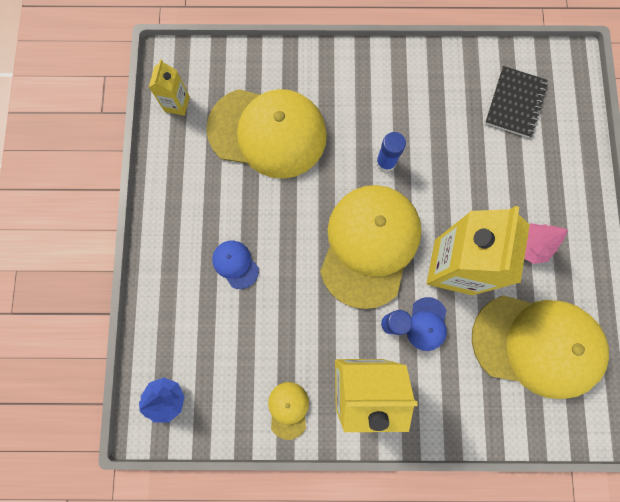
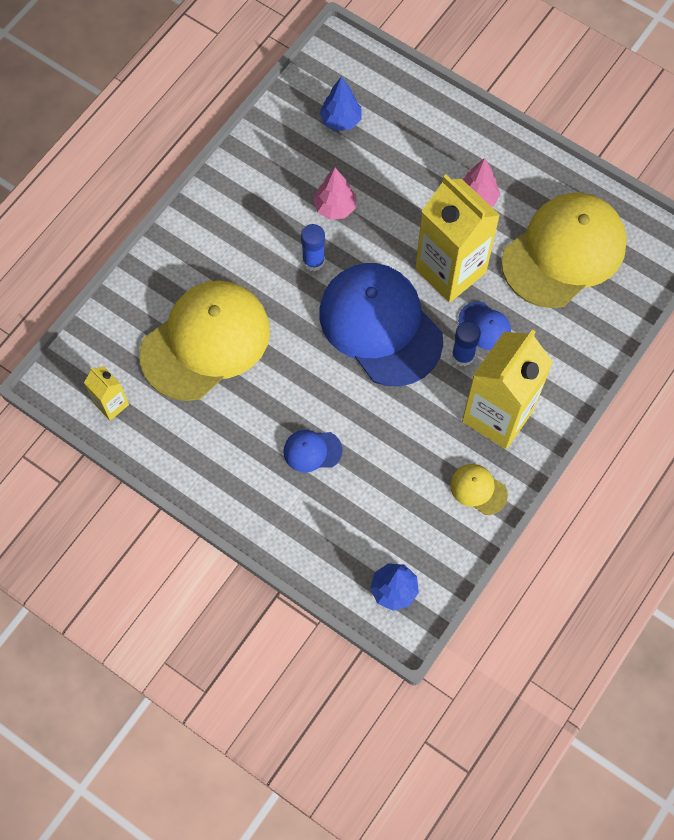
camera: 55 degrees left, 10 degrees down
(369, 245) = (380, 325): yellow cap -> blue cap
(440, 148) = (335, 208): none -> pink tree
(514, 103) = (341, 120): black notebook -> blue tree

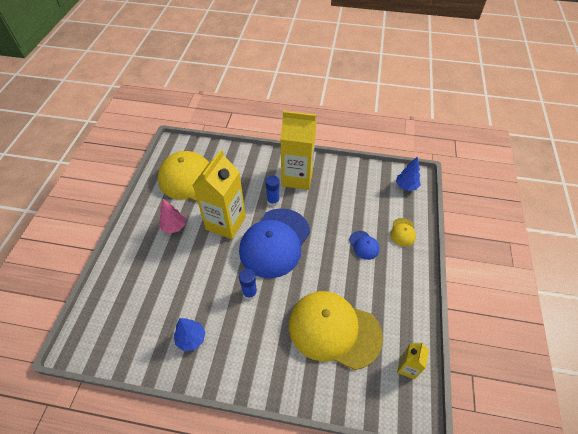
camera: 115 degrees left, 15 degrees down
(335, 208) = (207, 296): pink tree -> none
(341, 120) = (138, 320): blue tree -> blue tree (191, 339)
(478, 489) = (338, 173): yellow cap -> yellow cap (403, 232)
(484, 326) = (252, 198): blue cap -> none

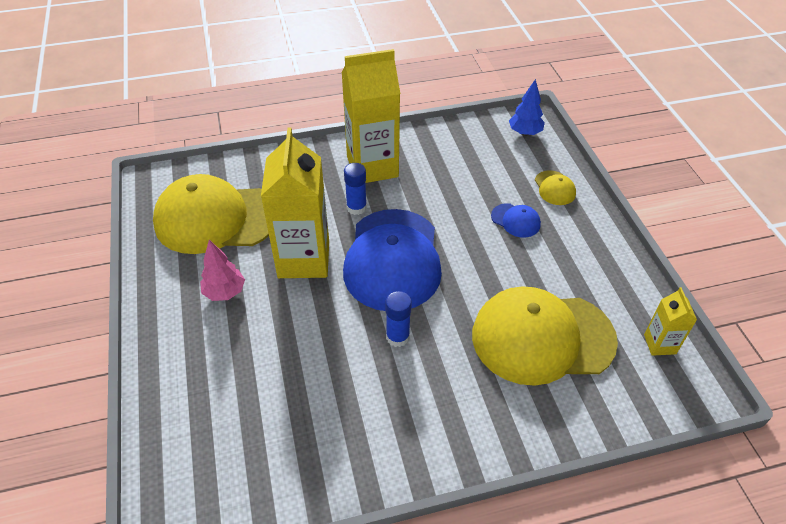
camera: 25 degrees left, 5 degrees down
(191, 339) = (349, 432): blue tree -> none

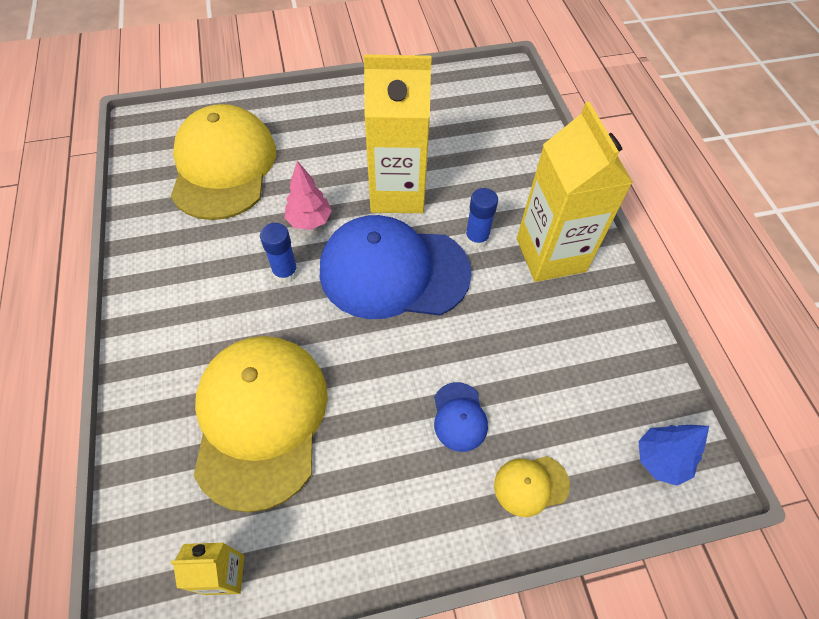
camera: 90 degrees right, 10 degrees up
(216, 219) = (455, 123): yellow cap -> yellow cap (223, 167)
(225, 292) = (358, 137): pink tree -> pink tree (309, 221)
(515, 220) = (459, 416): blue cap -> blue cap turned 45 degrees counterclockwise

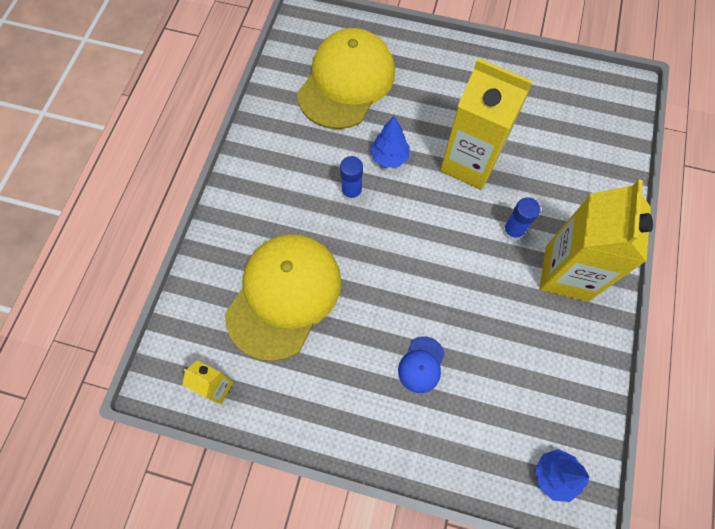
camera: 30 degrees right, 10 degrees up
(309, 221) = (389, 157): pink tree -> blue tree
(394, 271) = (432, 229): blue cap -> none
(531, 485) = (446, 440): yellow cap -> none

